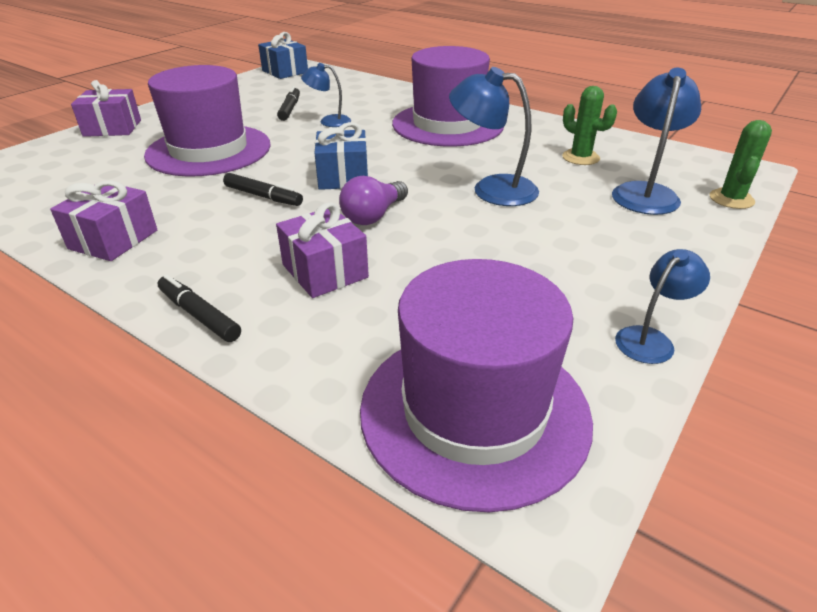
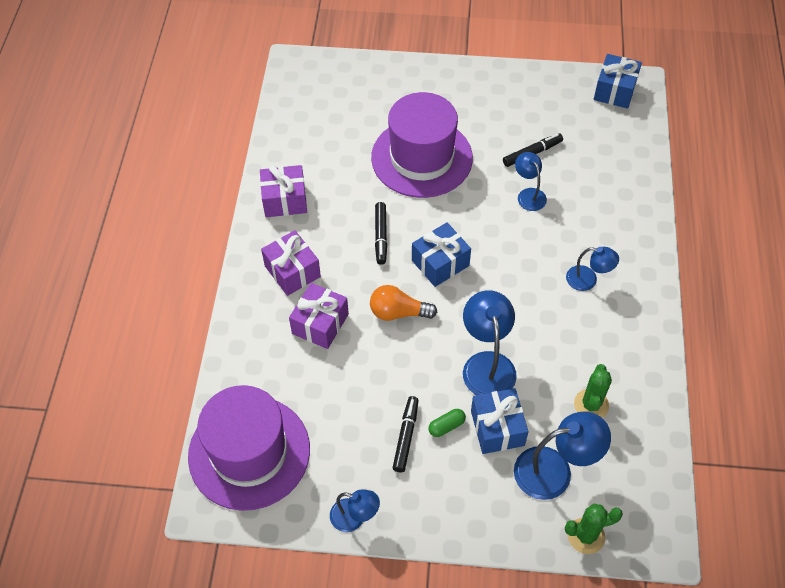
camera: 60 degrees right, 20 degrees up
(112, 128) = (412, 75): purple gift -> purple gift (292, 271)
(199, 315) = (248, 293): black marker -> black marker (406, 436)
(373, 216) = (398, 312): purple light bulb -> orange light bulb
(447, 124) = (588, 280): purple hat -> blue lamp
(551, 232) = (446, 426): none -> green capsule
(575, 205) = (497, 428): none -> blue gift

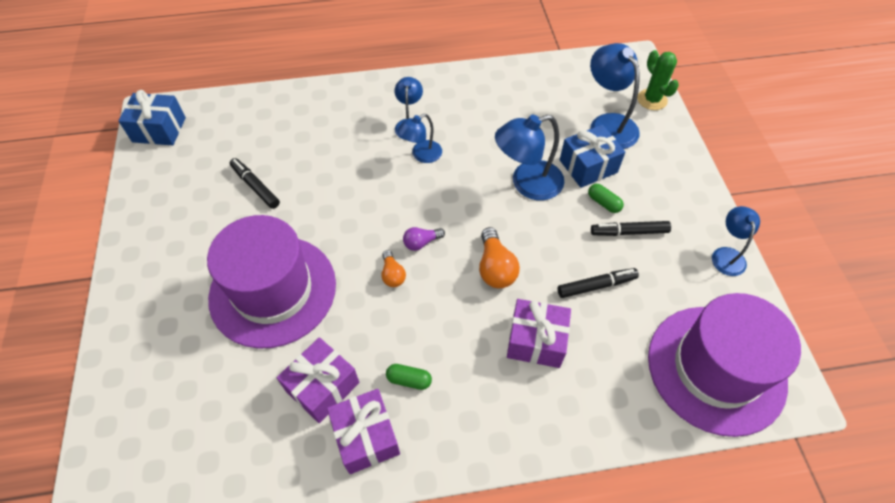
camera: 105 degrees left, 0 degrees up
(292, 271) = (475, 393): purple gift -> purple gift (322, 386)
(317, 232) = (409, 380): none -> green capsule
(381, 236) = (399, 307): black marker -> black marker (596, 286)
(413, 237) = (392, 274): none -> orange light bulb
(440, 263) = (421, 242): blue gift -> purple light bulb
(529, 194) = (314, 181): blue lamp -> blue lamp (421, 155)
(591, 405) = (537, 109): green cactus -> none

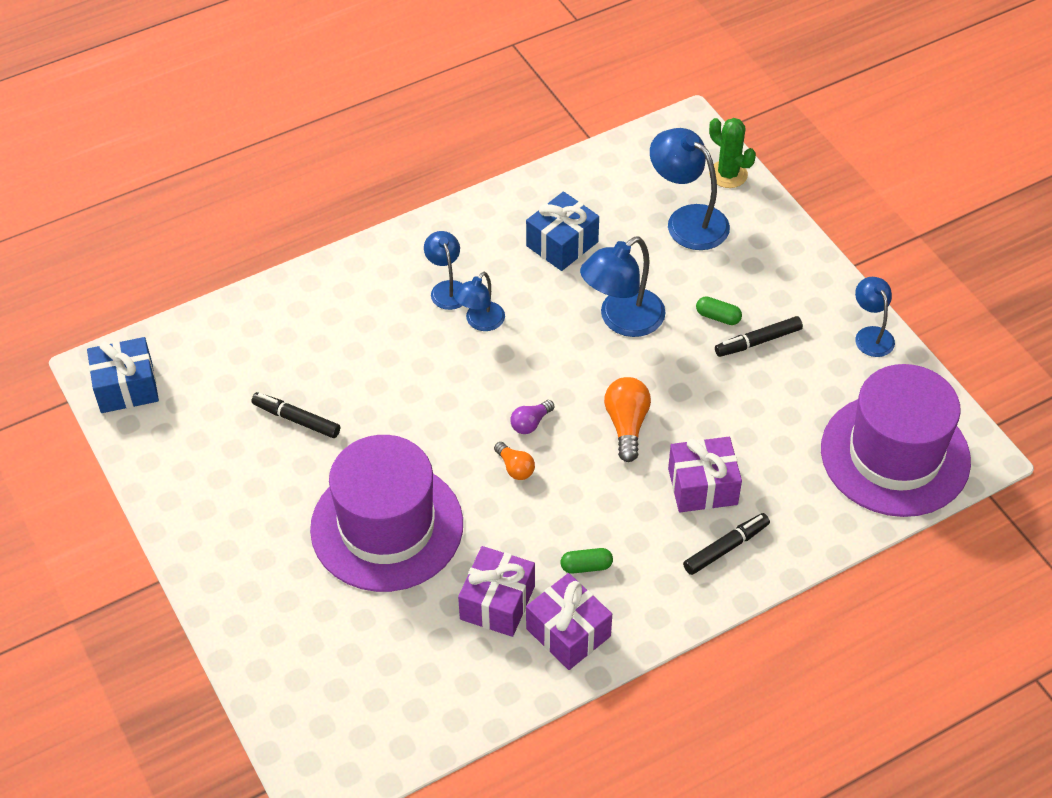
camera: 20 degrees left, 5 degrees down
(495, 268) = (626, 425): orange light bulb -> orange light bulb turned 150 degrees counterclockwise
(588, 166) = (684, 279): blue gift -> blue gift (562, 244)
(596, 286) = (744, 410): black marker -> black marker (726, 548)

